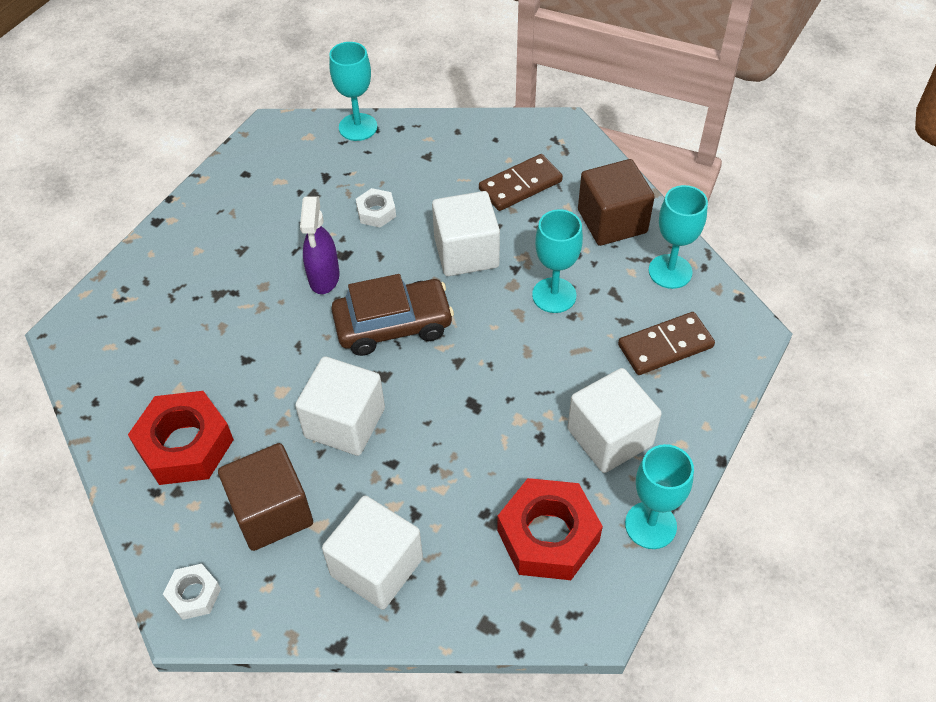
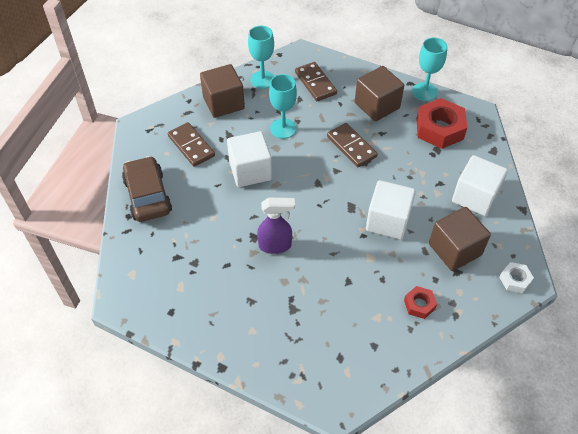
camera: 95 degrees left, 0 degrees up
(185, 445) = (419, 304): red nut -> red nut, size x0.51
(358, 127) = (125, 242): turquoise goblet -> none
(376, 212) = (214, 222): white nut -> none
(393, 325) = (312, 204): brown car -> brown car (148, 196)
(509, 387) = (351, 146): none -> brown domino
(610, 437) = (377, 105): white cube -> brown cube

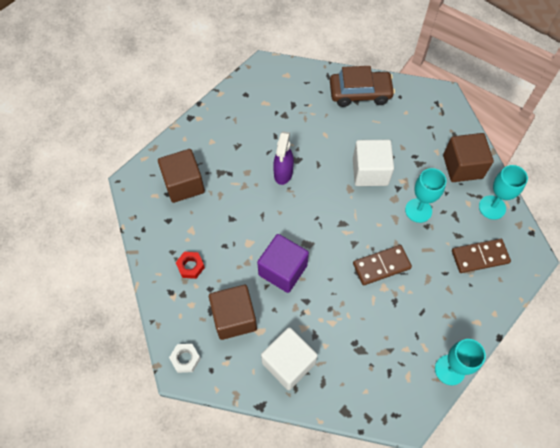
camera: 105 degrees right, 10 degrees up
(191, 146) = (410, 131): brown domino -> none
(377, 105) = (435, 309): brown cube -> brown cube (184, 184)
(388, 221) = (282, 270): white cube -> purple cube
(439, 129) = (389, 364): red nut -> none

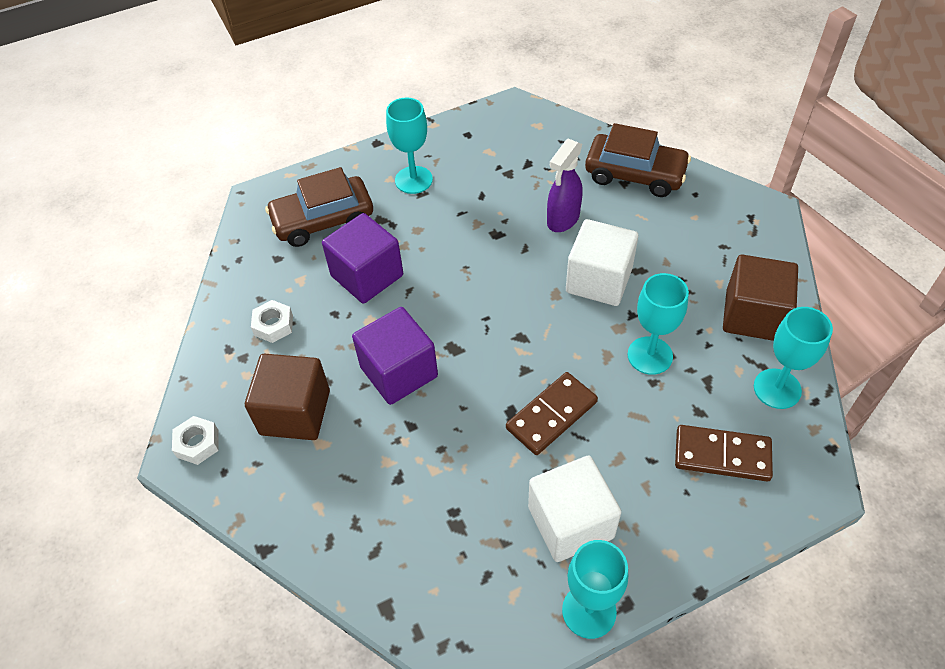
camera: 25 degrees right, 10 degrees down
(184, 184) = (323, 220): brown cube -> brown car
(190, 266) = (273, 325): red nut -> white nut
(227, 138) = (413, 180): none -> turquoise goblet
(232, 214) = (367, 276): none -> purple cube
(283, 173) = (467, 246): purple spray bottle -> purple spray bottle (563, 220)
(288, 363) = (338, 503): white cube -> white cube (570, 522)
(381, 266) = (551, 415): brown domino -> brown domino turned 45 degrees counterclockwise

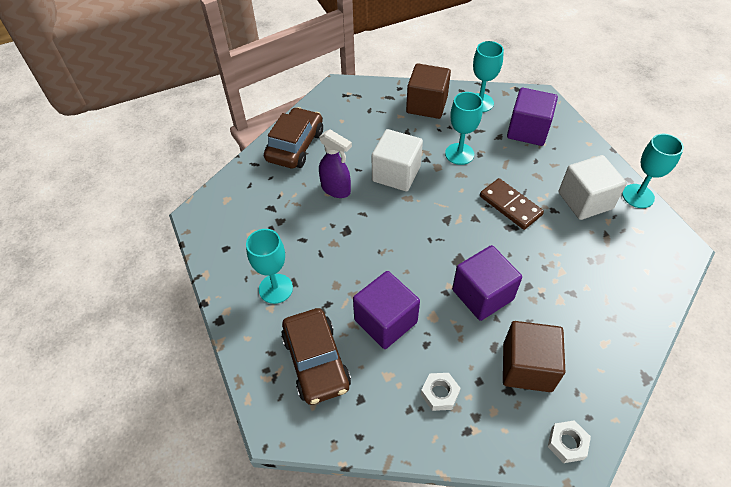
camera: 90 degrees left, 0 degrees up
(722, 455) = (527, 130): brown domino -> purple cube

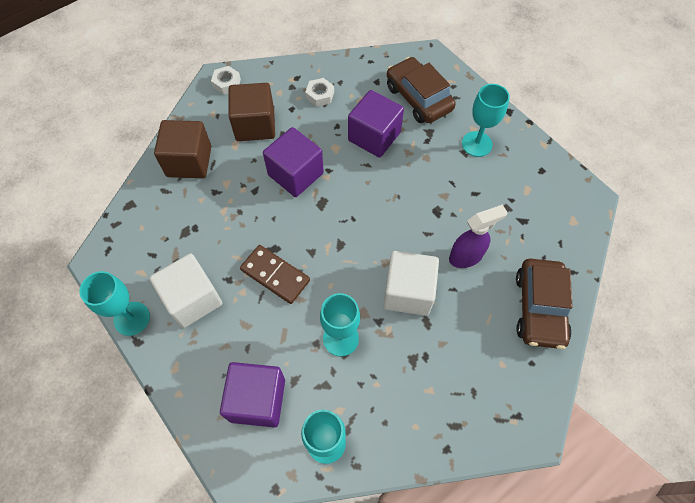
camera: 165 degrees right, 10 degrees up
(336, 189) = (466, 256): purple spray bottle -> purple spray bottle turned 135 degrees clockwise
(426, 105) = (399, 420): brown cube -> brown cube (189, 161)

